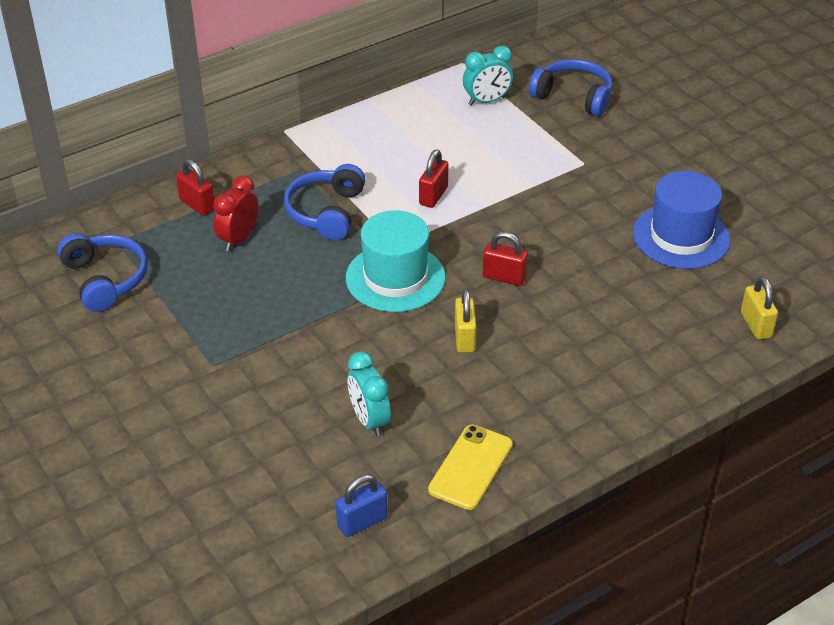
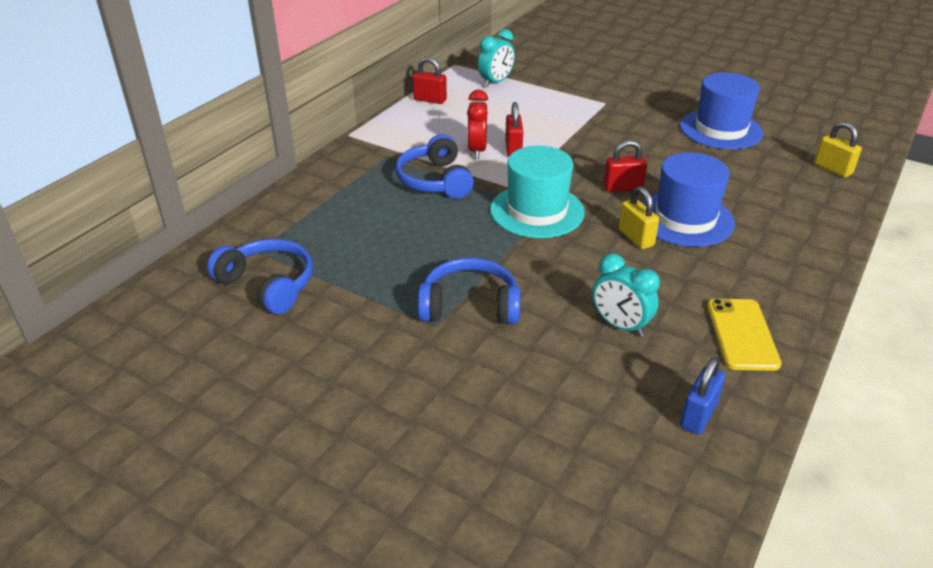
camera: 25 degrees left, 5 degrees down
(197, 205) = (313, 204): red padlock -> red padlock (430, 100)
(239, 239) = (374, 219): red clock -> red clock (477, 150)
(533, 333) = (685, 219): none -> blue hat
(573, 96) = (556, 67): blue headphones -> blue headphones (470, 305)

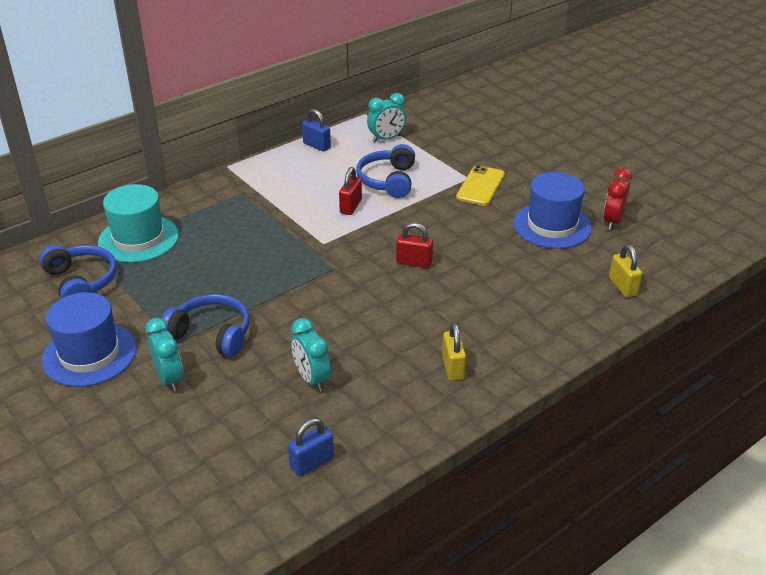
camera: 20 degrees right, 0 degrees up
(430, 100) = (316, 145): red padlock -> blue padlock
(435, 180) = (264, 222): blue headphones -> blue headphones (388, 180)
(460, 366) = (169, 379): none -> turquoise clock
(477, 150) = (319, 202): red clock -> red clock (612, 221)
(537, 211) = (325, 267): turquoise hat -> turquoise hat (138, 239)
(636, 238) = (386, 310): yellow padlock -> yellow padlock (453, 367)
(685, 219) = (443, 302): blue hat -> blue hat (89, 354)
(742, 334) = (402, 411): yellow phone -> yellow phone (480, 186)

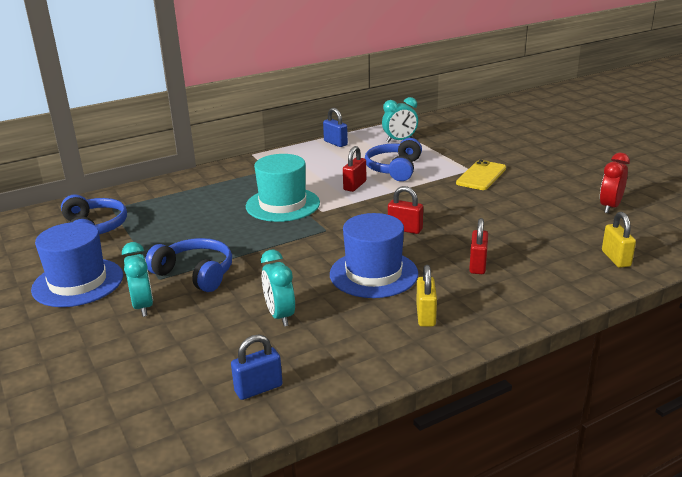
camera: 10 degrees right, 10 degrees down
(138, 239) = (156, 200): turquoise hat -> turquoise hat (282, 204)
(493, 303) = (477, 265): none -> red padlock
(552, 225) = (547, 207): blue hat -> blue hat (373, 274)

